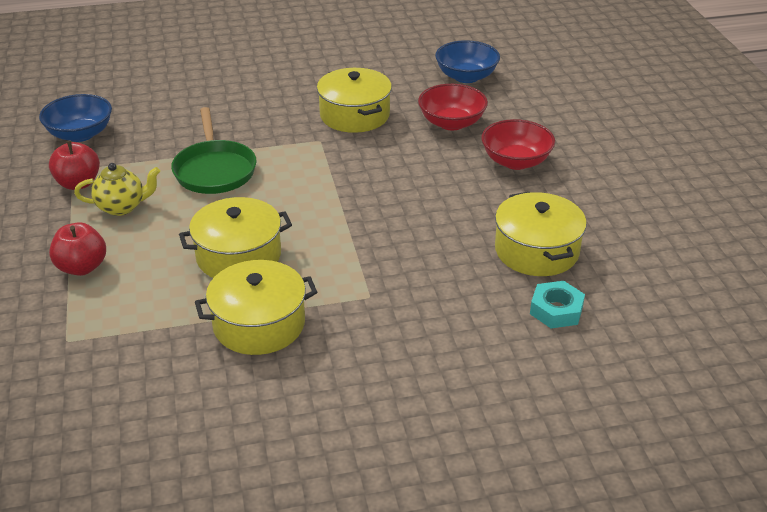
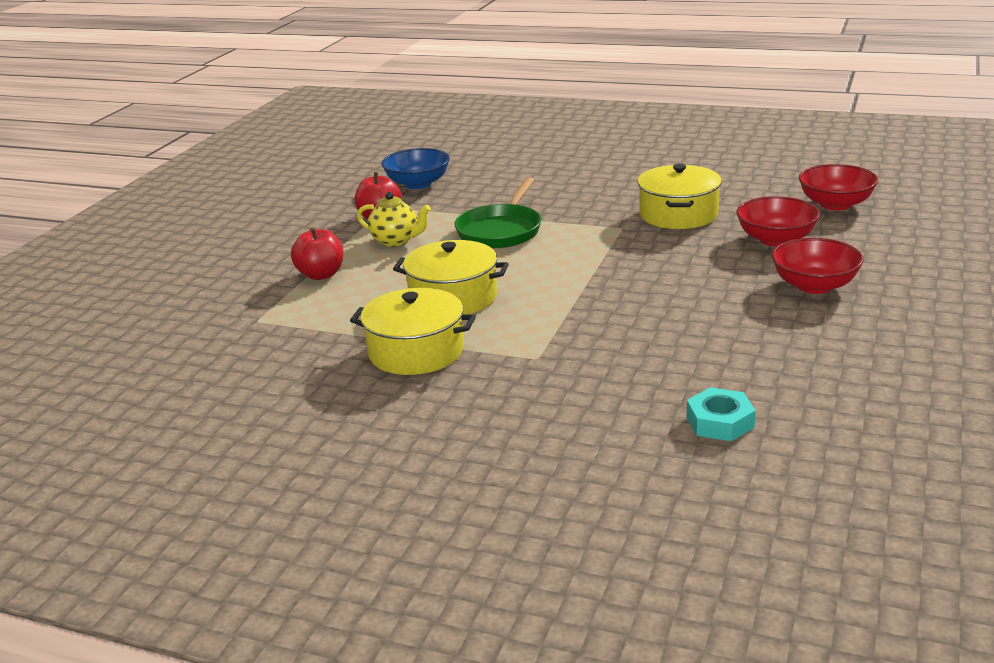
camera: 35 degrees right, 10 degrees down
(466, 77) = (835, 204): blue bowl -> red bowl
(537, 251) = (754, 366): yellow pot -> none

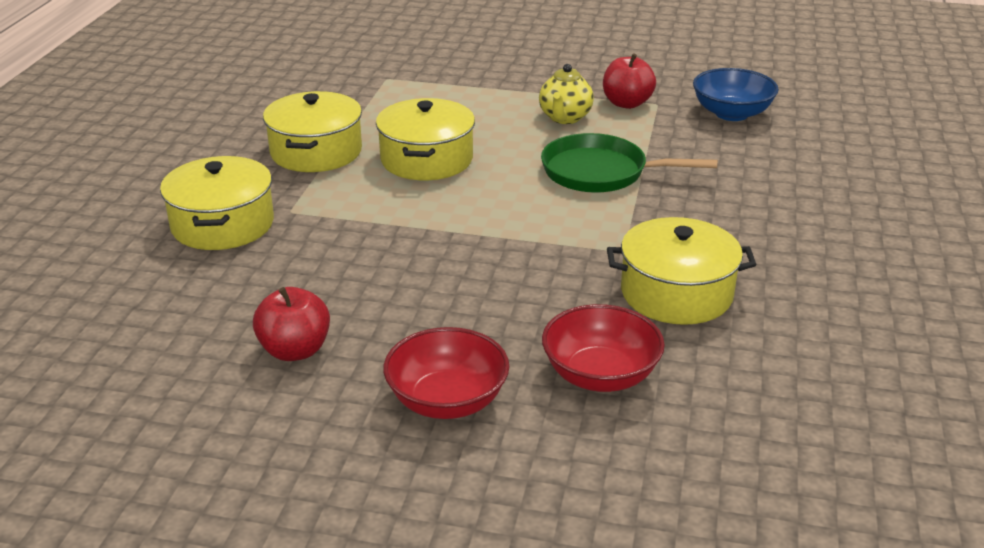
camera: 80 degrees right, 5 degrees up
(321, 275) = (480, 92): red apple -> red apple (295, 350)
(556, 391) = (223, 224): none -> yellow pot
(720, 422) = (135, 316): turquoise nut -> none
(835, 204) = (755, 445): red bowl -> none

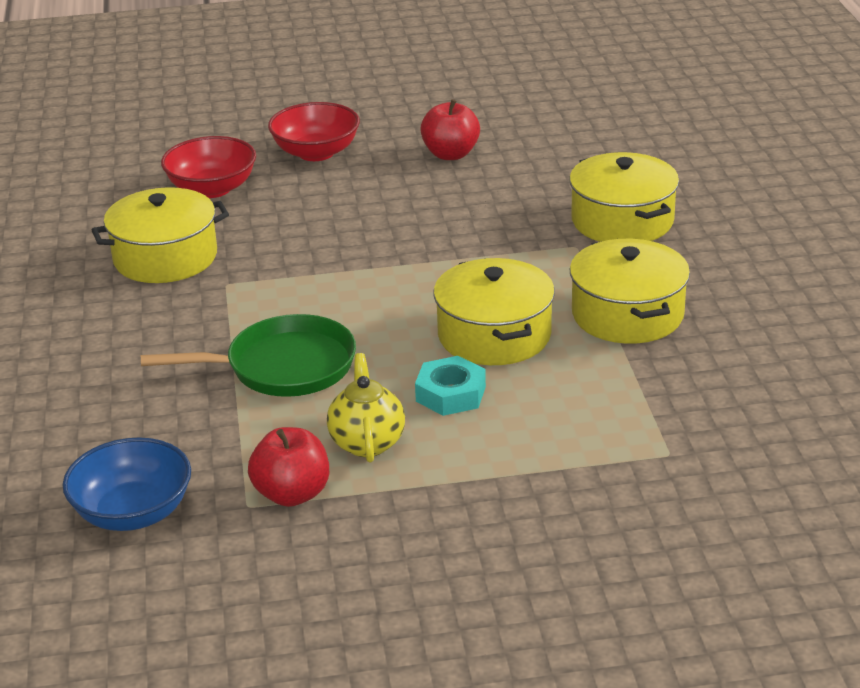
camera: 160 degrees right, 0 degrees up
(490, 131) = (450, 394): none -> turquoise nut

